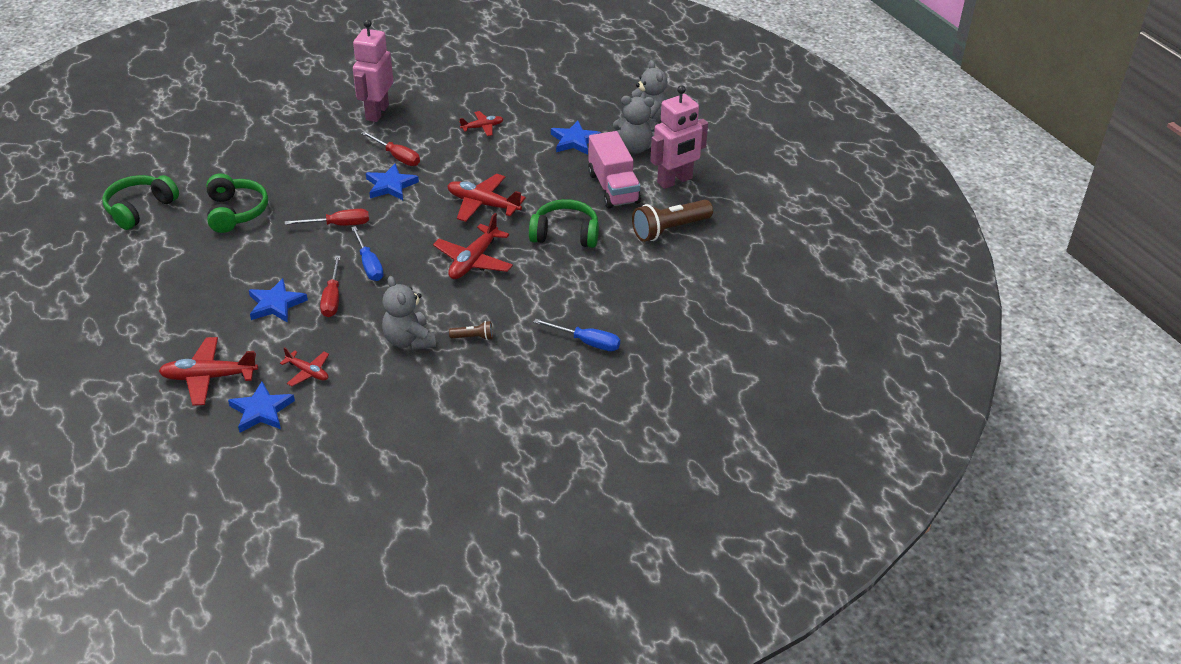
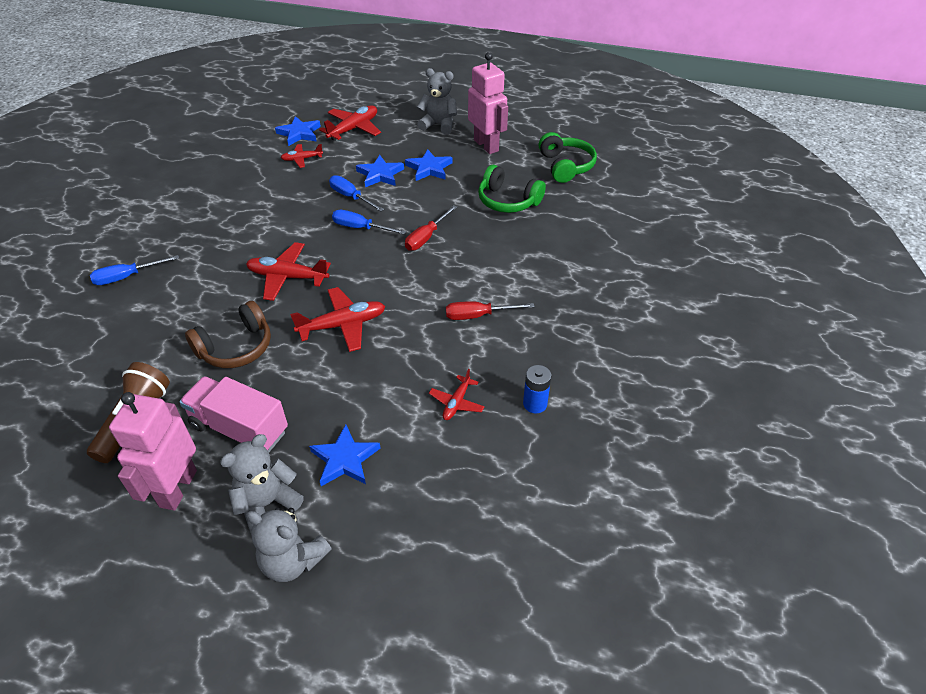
camera: 135 degrees right, 5 degrees up
(332, 298) = (351, 197): red screwdriver -> blue screwdriver
(377, 112) = (570, 344): pink robot -> pink robot (486, 145)
(391, 185) = (441, 289): blue star -> blue star (429, 168)
(409, 340) = (263, 206): grey teddy bear -> grey teddy bear (439, 125)
(445, 103) = (535, 404): none -> blue battery
(473, 261) = (287, 277): red plane -> red plane turned 60 degrees counterclockwise
(473, 337) = (220, 232): brown flashlight -> none
(565, 234) = (236, 347): green headphones -> brown headphones

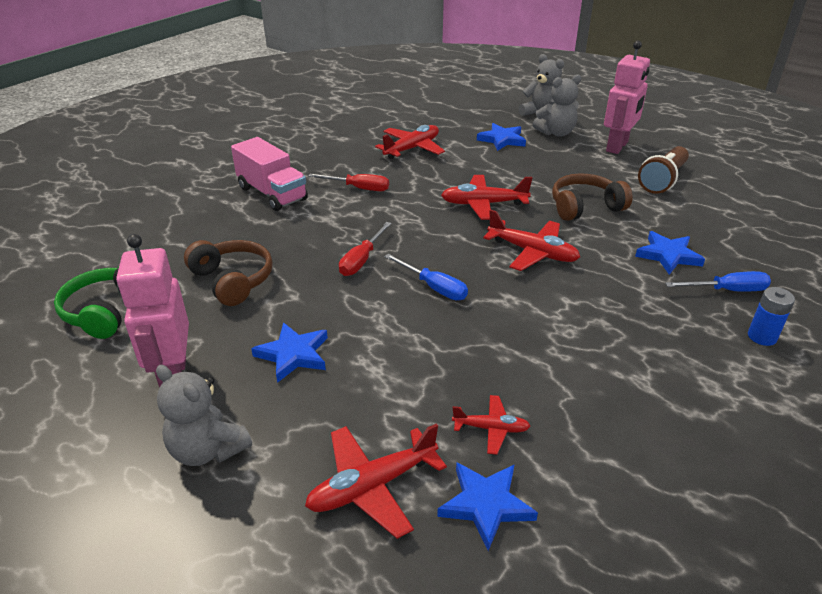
camera: 160 degrees left, 10 degrees down
(239, 428) = (577, 163): pink truck -> pink truck (272, 194)
(351, 197) = (431, 333): blue screwdriver -> none
(380, 174) = (372, 362): blue star -> blue star (668, 255)
(426, 237) = (361, 260): red screwdriver -> red screwdriver turned 150 degrees clockwise
(456, 403) = (412, 149): red plane -> red plane, size x1.72
(508, 201) = (232, 280): green headphones -> brown headphones
(535, 404) = (358, 139): blue battery -> blue battery (762, 337)

